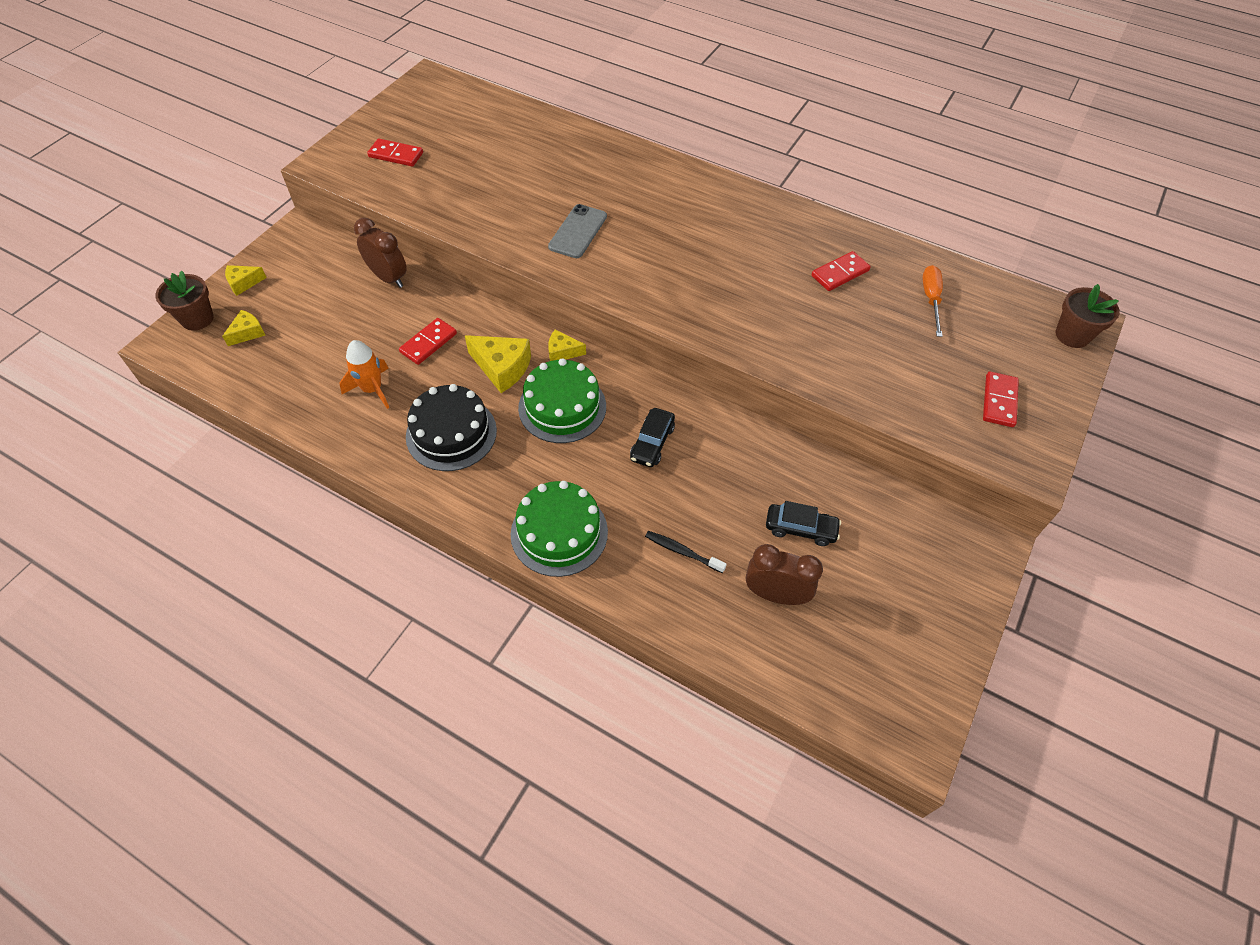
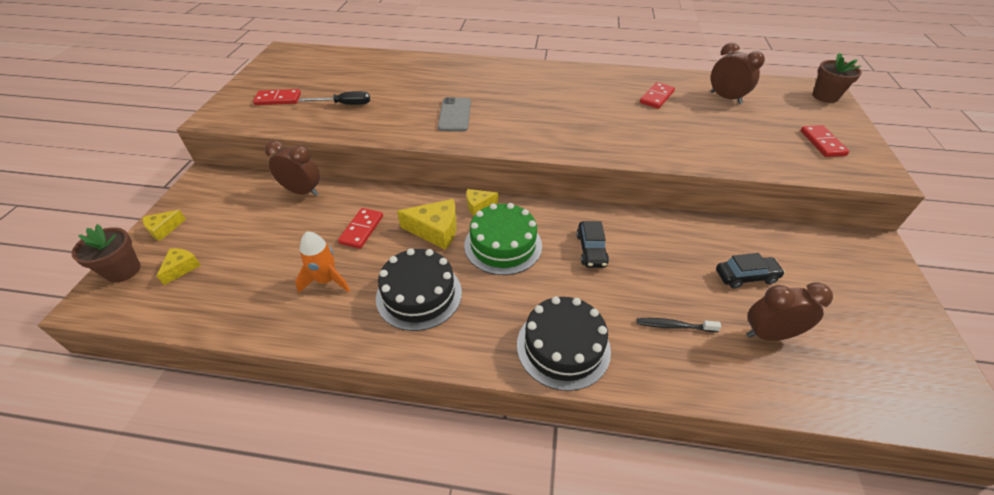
camera: 20 degrees left, 10 degrees down
(463, 182) = (344, 104): none -> black screwdriver
(559, 532) = (563, 347): green cake -> black cake
(931, 299) = (726, 98): orange screwdriver -> brown clock

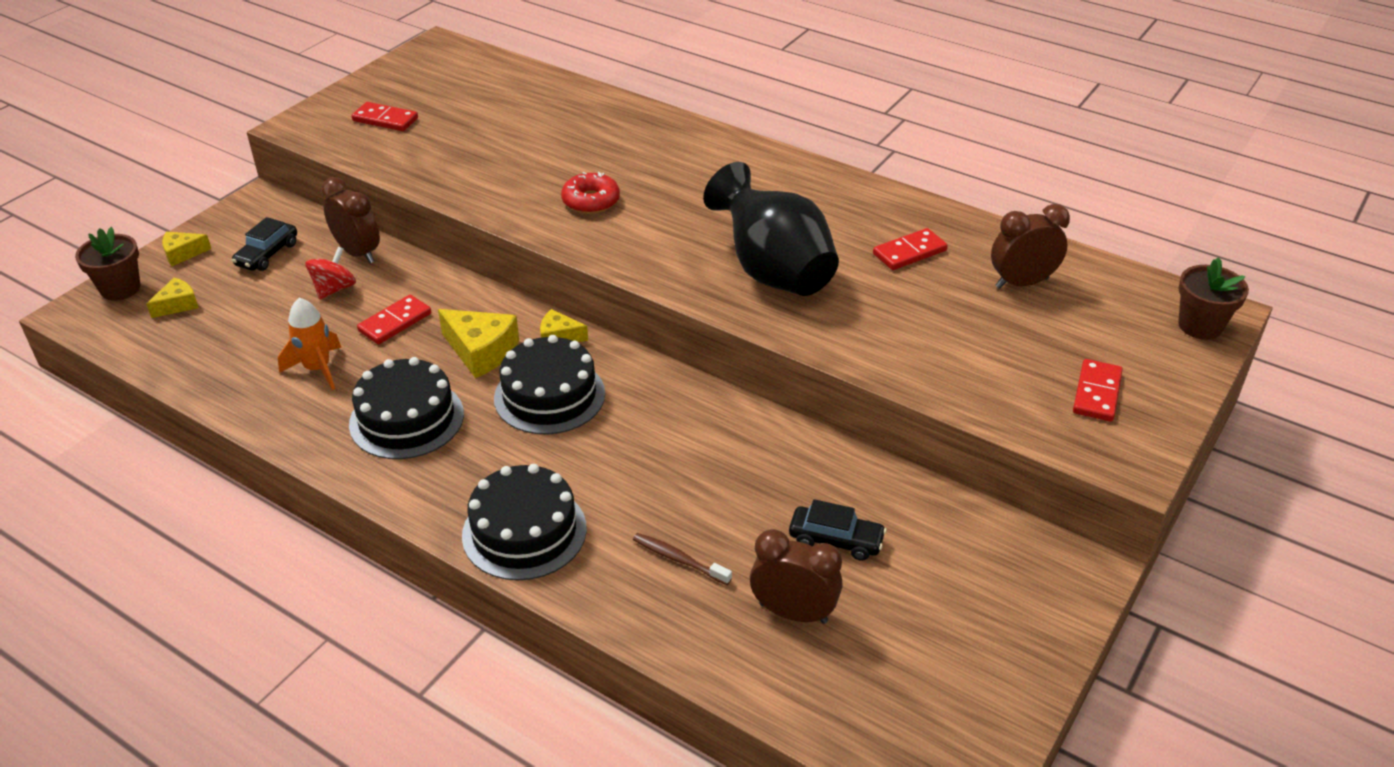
camera: 25 degrees right, 5 degrees down
(301, 220) = (334, 289): none -> red spinning top
(344, 104) = (461, 148): black screwdriver -> none
(455, 115) = (591, 201): grey phone -> red donut
(503, 245) = (549, 395): green cake -> black cake
(591, 250) = (657, 438): black car -> black car (267, 254)
(597, 127) = (773, 272): none -> black vase
(674, 326) = (679, 559): black toothbrush -> brown toothbrush
(726, 98) = (1021, 283): brown clock -> brown clock turned 90 degrees counterclockwise

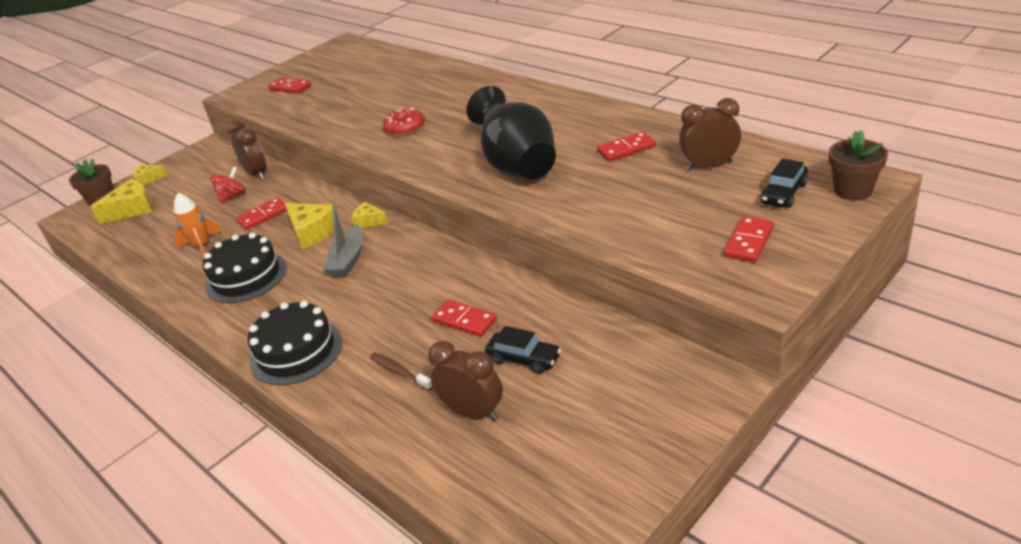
camera: 15 degrees right, 5 degrees down
(178, 305) = (132, 209): yellow cheese -> yellow cheese, size x1.71
(267, 254) = (200, 177): black car -> black car (783, 193)
(549, 395) = (348, 260): black cake -> grey boat
(742, 486) = (464, 320): none -> red domino

